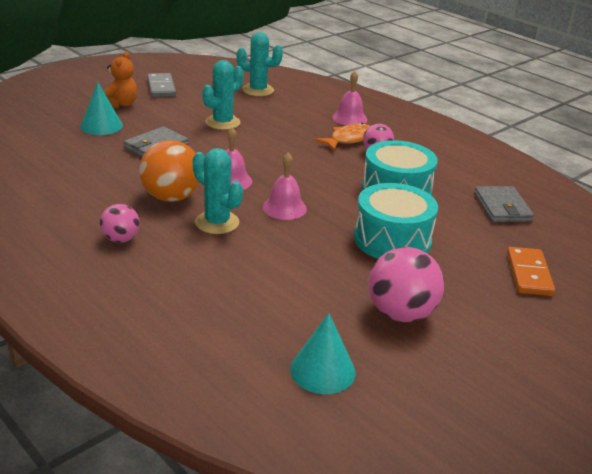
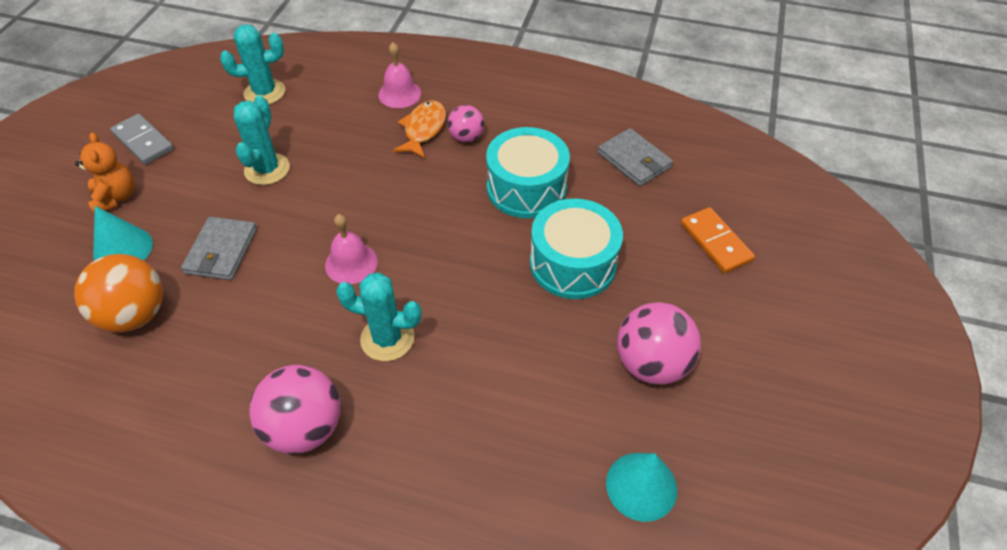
camera: 30 degrees left, 20 degrees up
(121, 239) = (305, 428): pink ball -> pink ball, size x1.72
(171, 197) = (307, 327): orange ball -> orange ball (135, 315)
(284, 208) = (438, 275): pink bell -> none

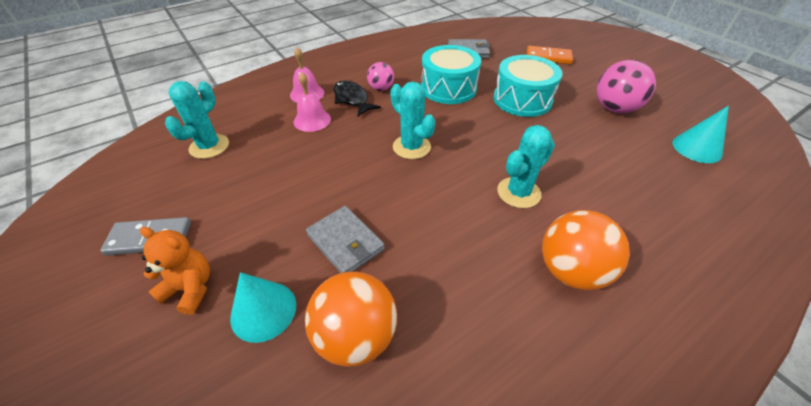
camera: 50 degrees left, 5 degrees down
(267, 169) = (291, 179): turquoise cactus -> turquoise cactus (411, 147)
(305, 428) = (571, 270): pink ball -> orange ball
(351, 263) = (434, 179): pink bell -> pink bell (312, 120)
(423, 129) = (352, 99): orange fish -> black fish

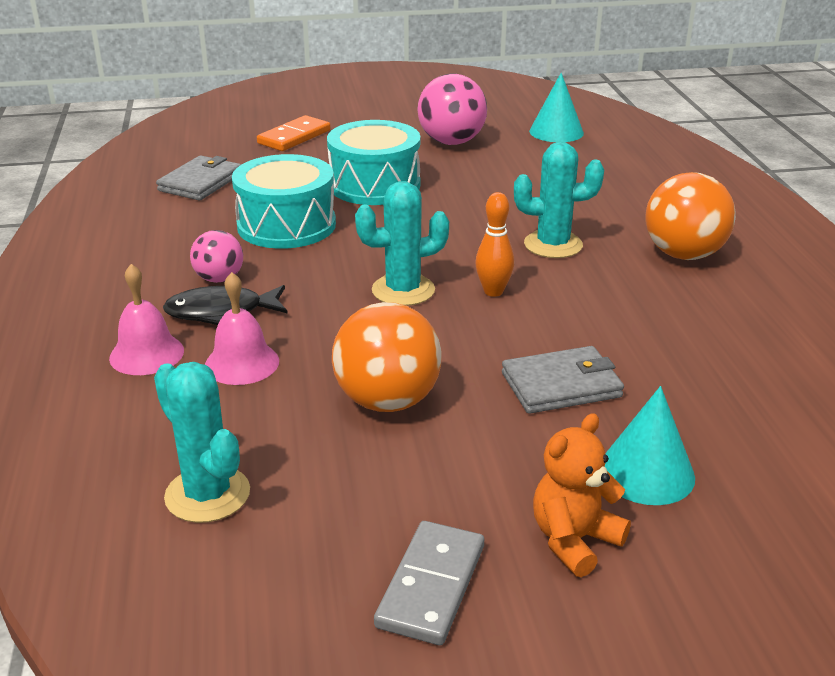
camera: 65 degrees left, 15 degrees down
(356, 335) = (712, 406): orange ball -> orange ball (387, 401)
(436, 182) = (493, 291): none -> orange bowling pin
(518, 192) = (553, 245): turquoise cactus -> turquoise cactus turned 75 degrees counterclockwise

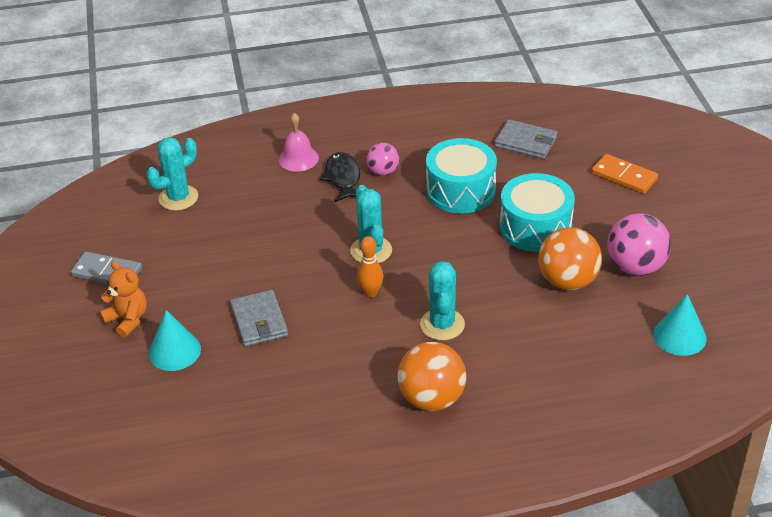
camera: 90 degrees right, 10 degrees up
(242, 363) = (288, 193): pink bell -> none
(387, 401) = (248, 251): orange ball -> orange ball (567, 281)

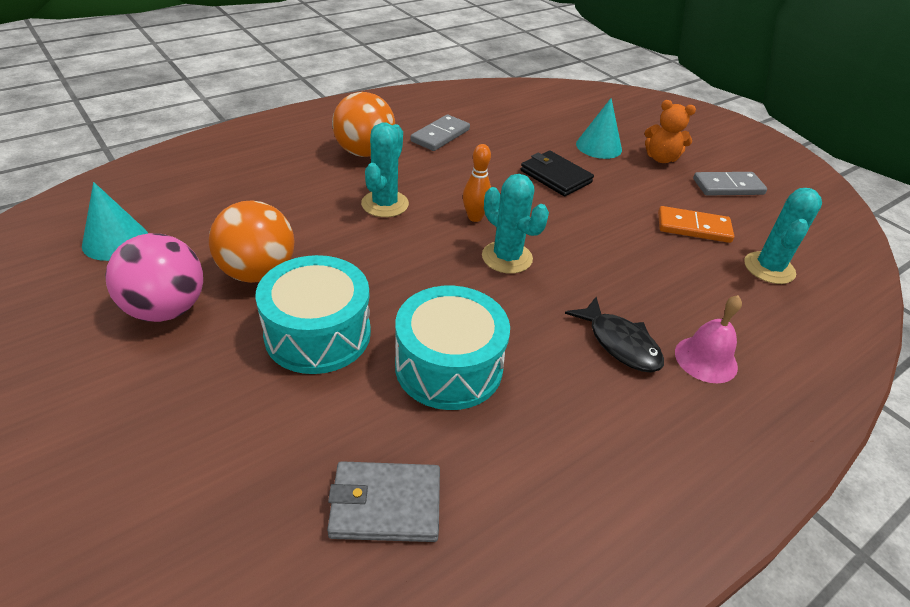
camera: 150 degrees right, 0 degrees up
(259, 321) = (555, 176): grey wallet -> black wallet
(335, 408) = (440, 135): none -> grey domino
(383, 171) = (577, 369): pink ball -> none
(442, 324) = (385, 204): turquoise cactus -> turquoise cactus turned 45 degrees clockwise
(624, 176) = (182, 472): orange domino -> orange domino (693, 227)

